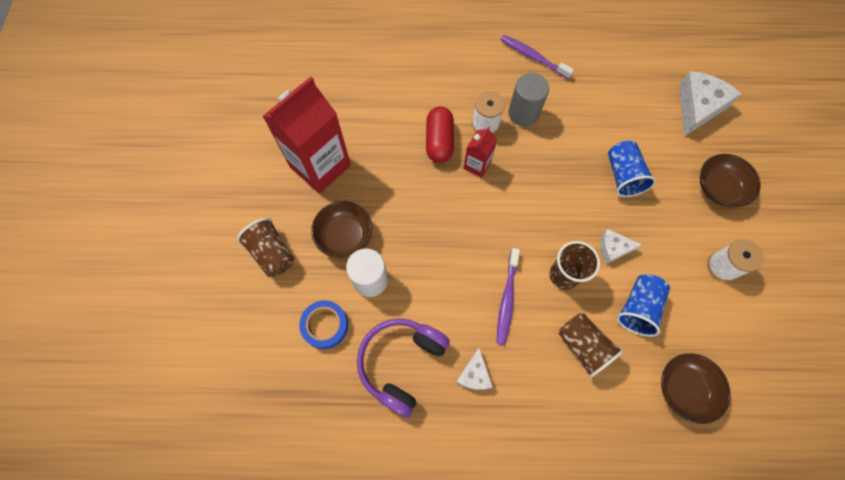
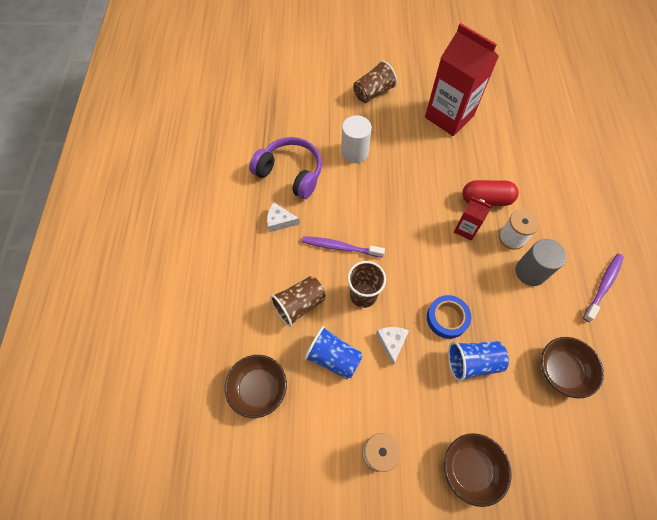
camera: 90 degrees right, 5 degrees down
(325, 325) = (319, 126): blue tape -> blue tape (447, 318)
(344, 236) = (390, 135): brown bowl -> brown bowl (562, 370)
(698, 107) = (578, 465): white cheese -> none

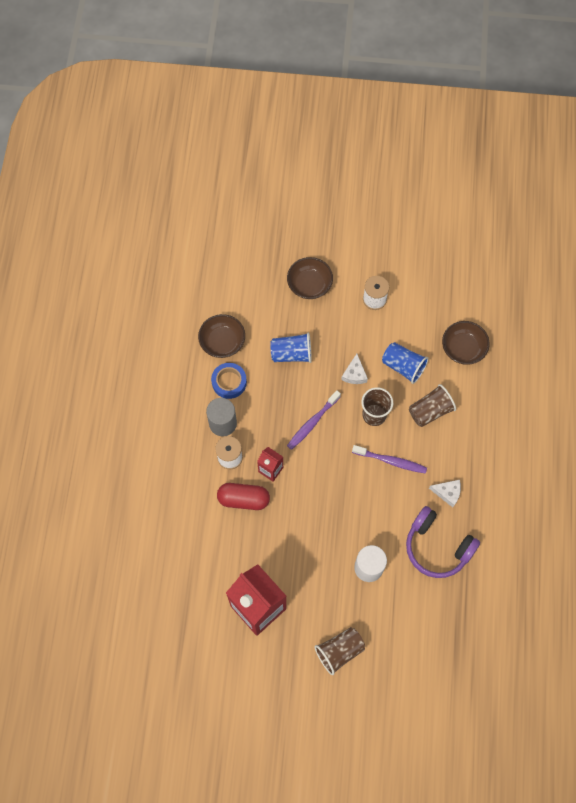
camera: 175 degrees left, 5 degrees up
(447, 318) = (305, 389): blue tape -> blue tape (229, 382)
(603, 286) = (163, 405): purple toothbrush -> purple toothbrush (312, 422)

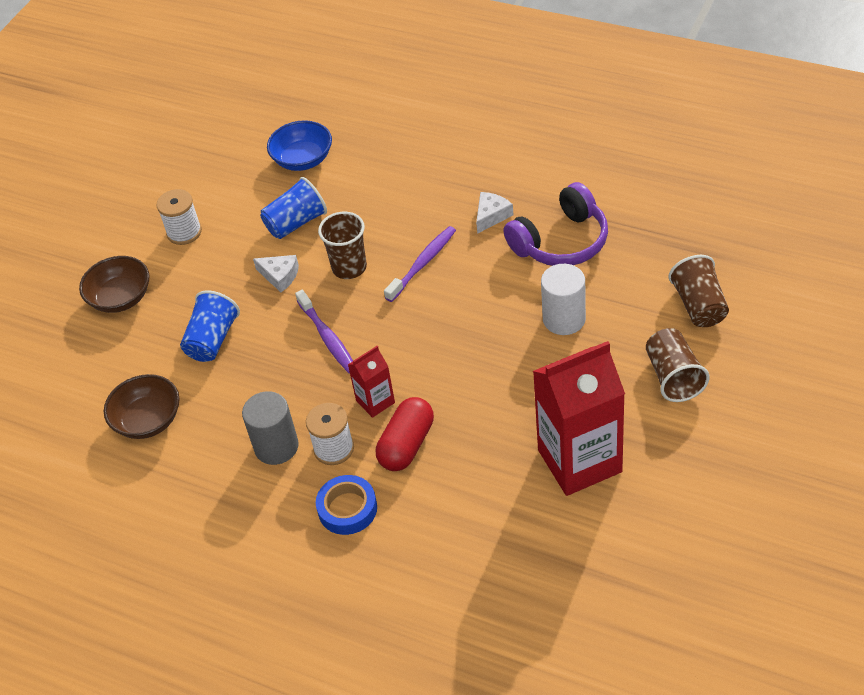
camera: 65 degrees left, 20 degrees down
(229, 382) = (216, 425): blue tape -> blue tape (347, 509)
(430, 411) = (371, 209): brown cup -> brown cup (699, 306)
(463, 348) = (303, 159): brown bowl -> blue bowl

